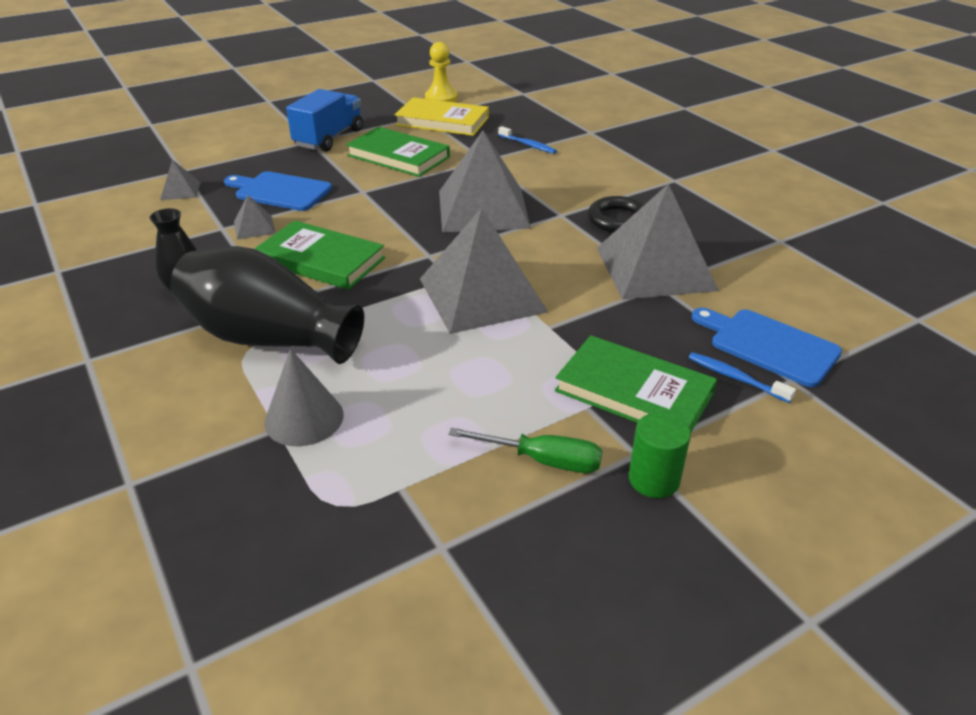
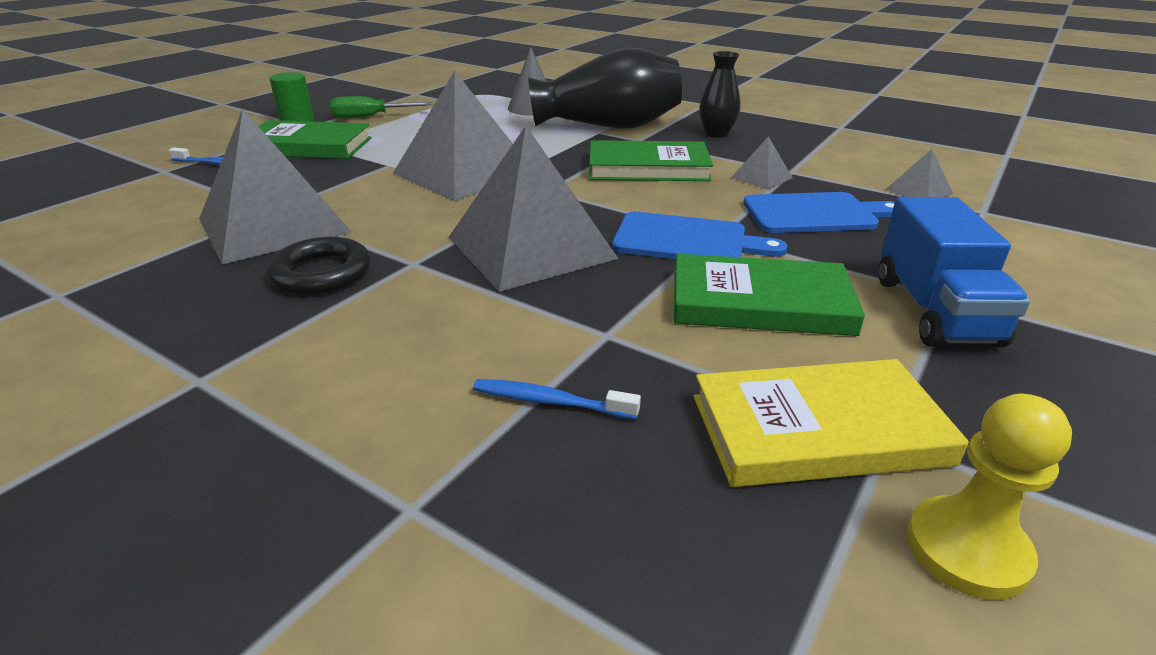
camera: 155 degrees right, 5 degrees down
(769, 345) = (168, 187): blue cutting board -> blue cutting board (686, 240)

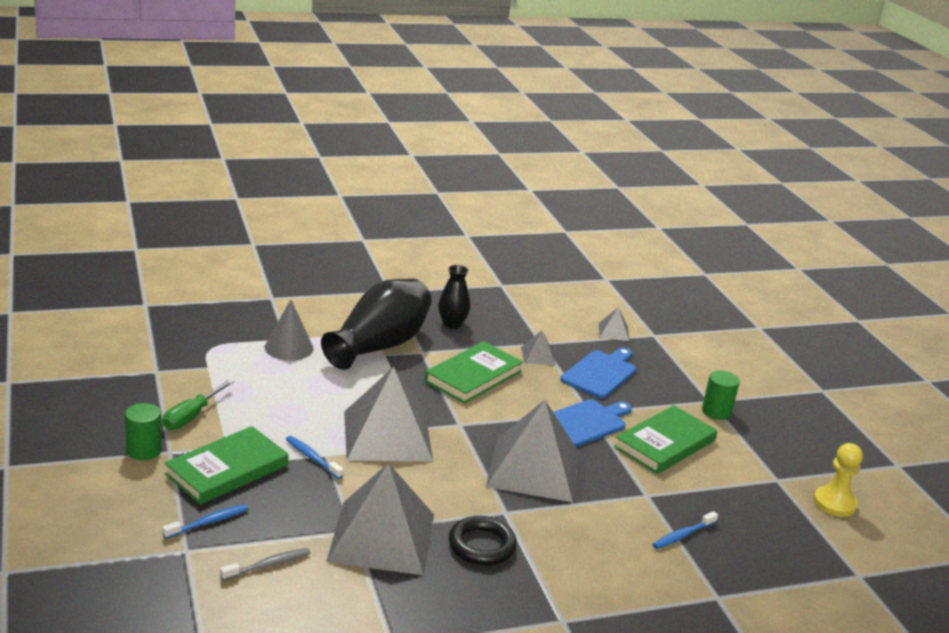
camera: 55 degrees left, 5 degrees down
(168, 201) = (268, 565): none -> grey toothbrush
(375, 162) = (312, 458): none -> blue toothbrush
(818, 430) = (759, 489): yellow book -> none
(934, 310) = (716, 412): blue truck -> green cylinder

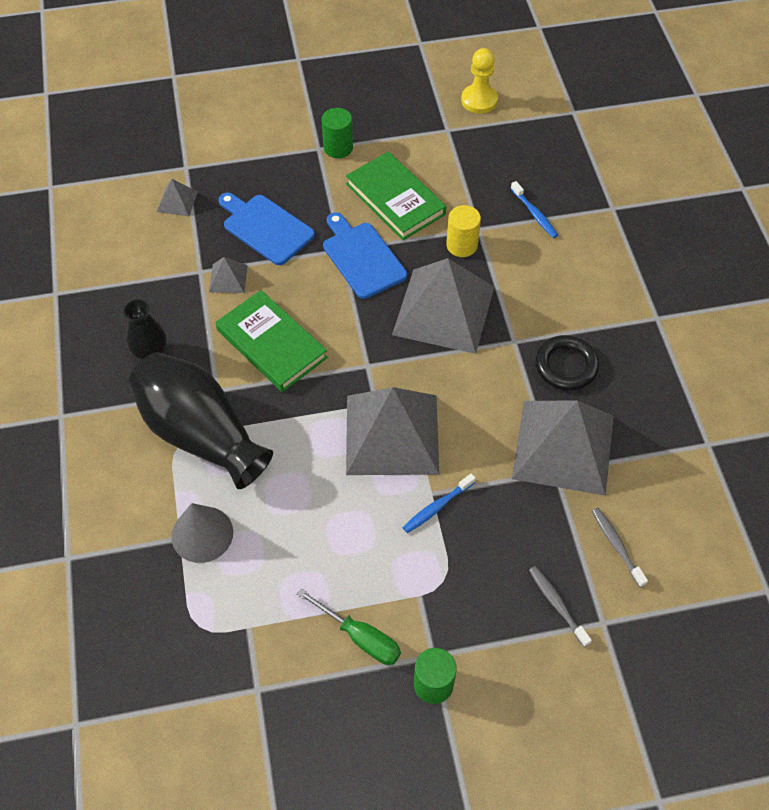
camera: 80 degrees left, 30 degrees up
(208, 522) = (557, 604): blue toothbrush -> grey toothbrush
(227, 470) = (464, 591): green book -> none
(620, 483) = (462, 245): none -> yellow cylinder

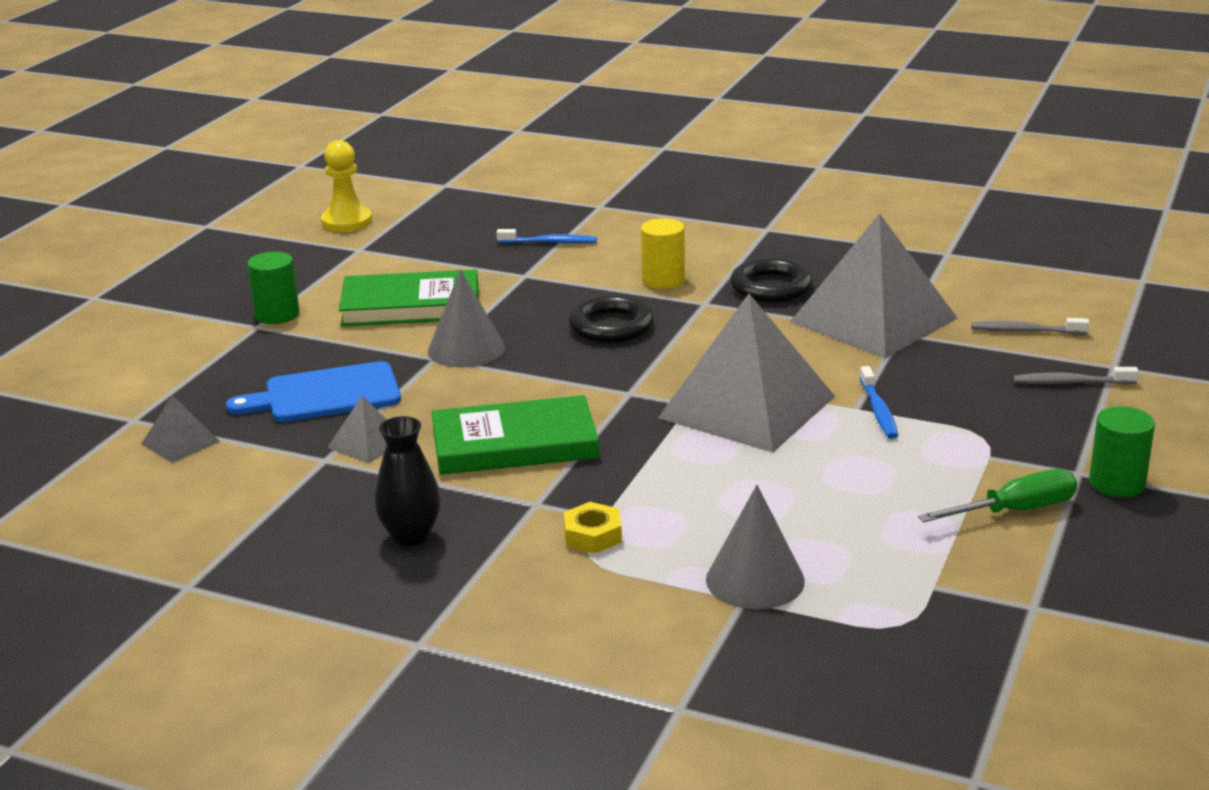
camera: 55 degrees left, 30 degrees down
(200, 434) = (592, 535): black vase -> yellow nut
(362, 257) = (466, 349): blue cutting board -> grey cone
(444, 310) = (611, 326): grey pyramid -> black ring
(462, 245) = (534, 290): yellow cylinder -> yellow cylinder (663, 280)

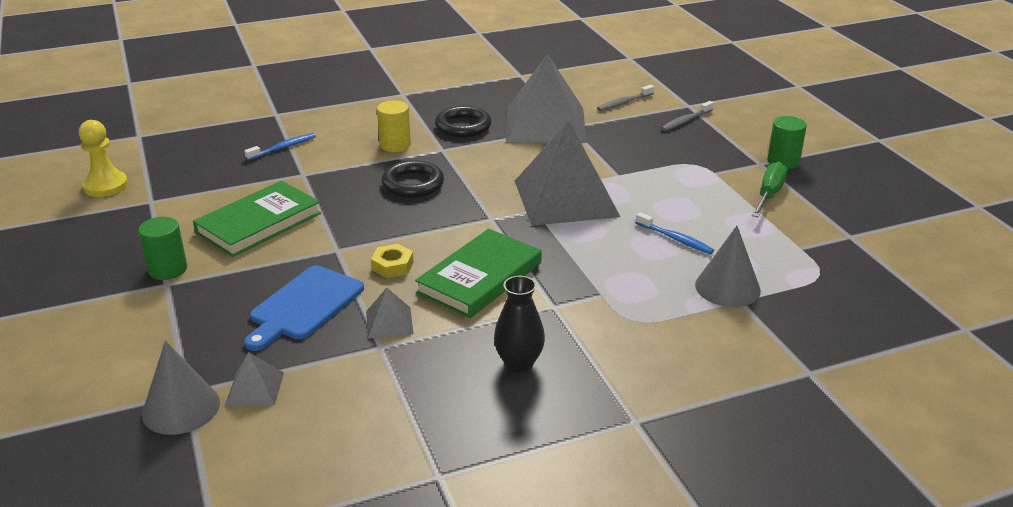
camera: 45 degrees left, 5 degrees up
(466, 349) = (347, 235): grey cone -> grey cone (181, 408)
(592, 535) = (613, 307): yellow nut -> yellow nut (392, 266)
(878, 410) = (630, 171): blue toothbrush -> blue toothbrush (675, 239)

